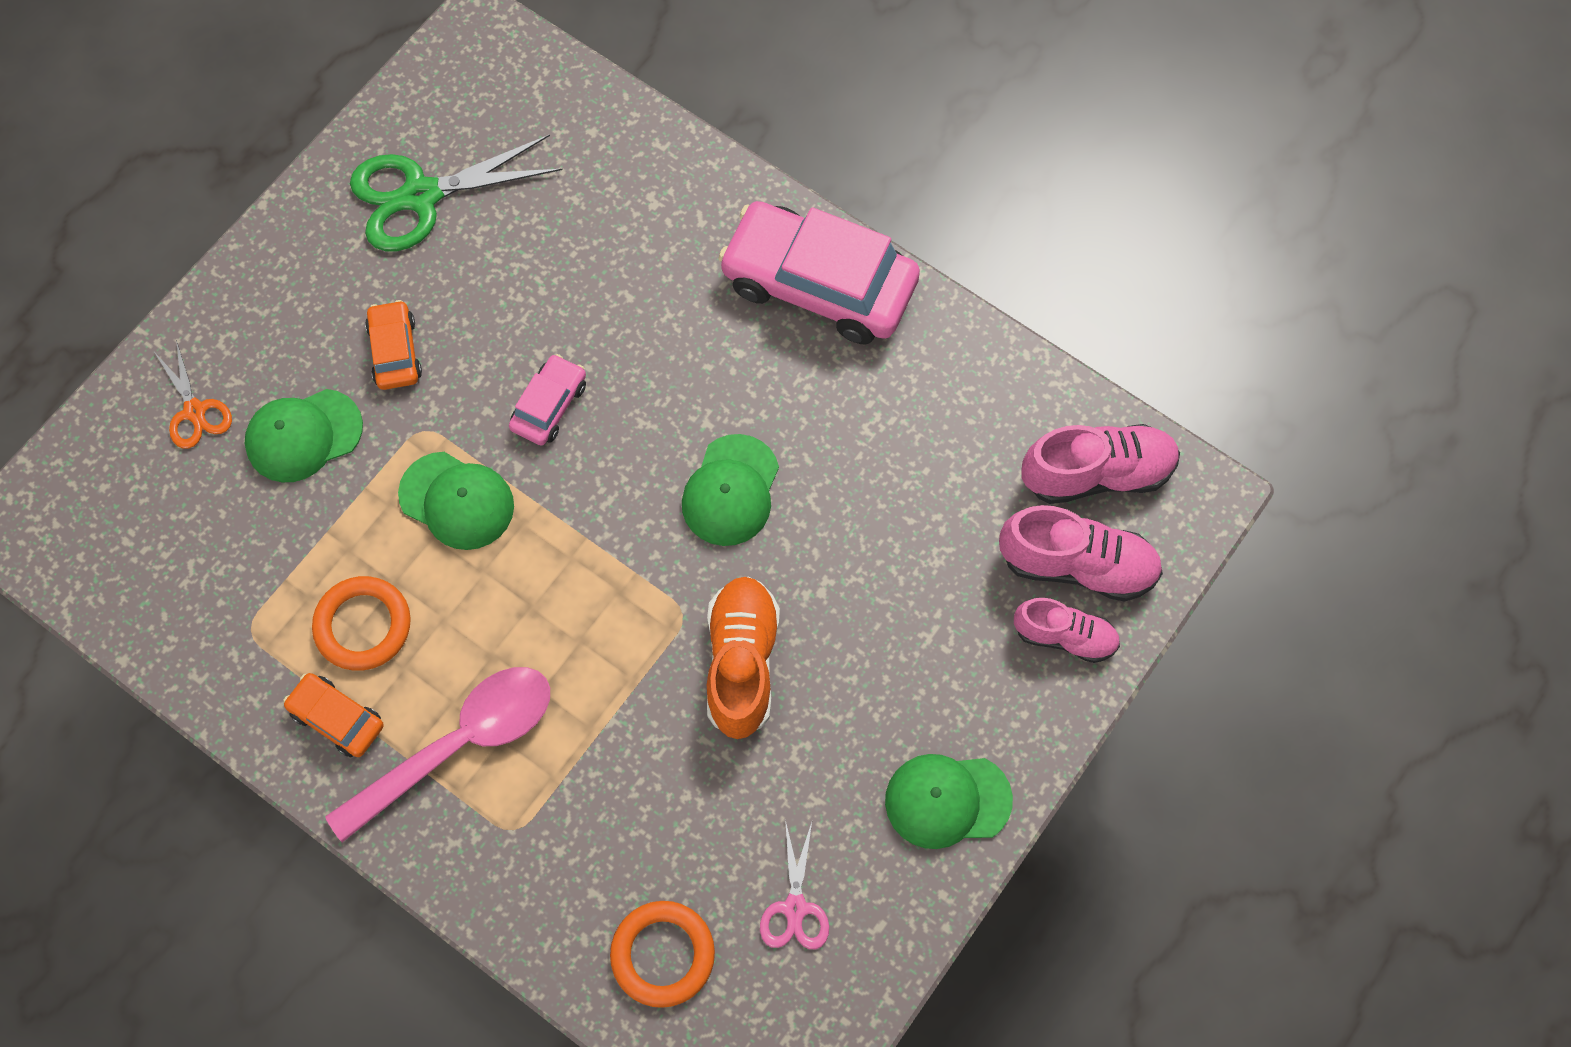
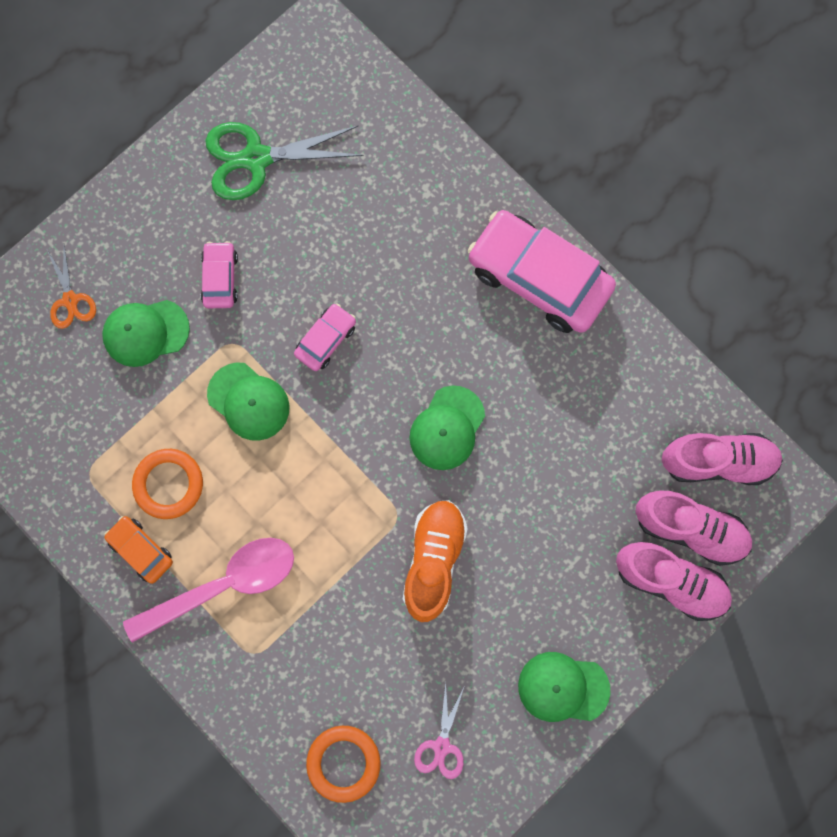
camera: 10 degrees right, 10 degrees up
(395, 351) = (220, 278): orange car -> pink car
(1065, 636) = (670, 581): pink shoe -> pink shoe, size x1.54

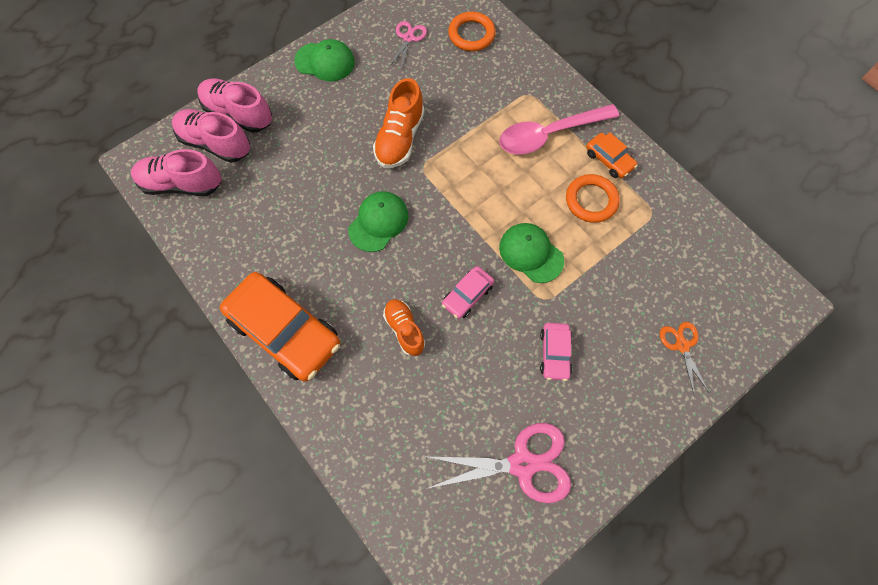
camera: 175 degrees left, 10 degrees down
(146, 332) = (616, 313): green cap -> none
(256, 158) = (522, 464): green scissors -> pink scissors
(398, 291) = (404, 329): none -> orange shoe
(538, 278) = (285, 331): pink car -> orange car

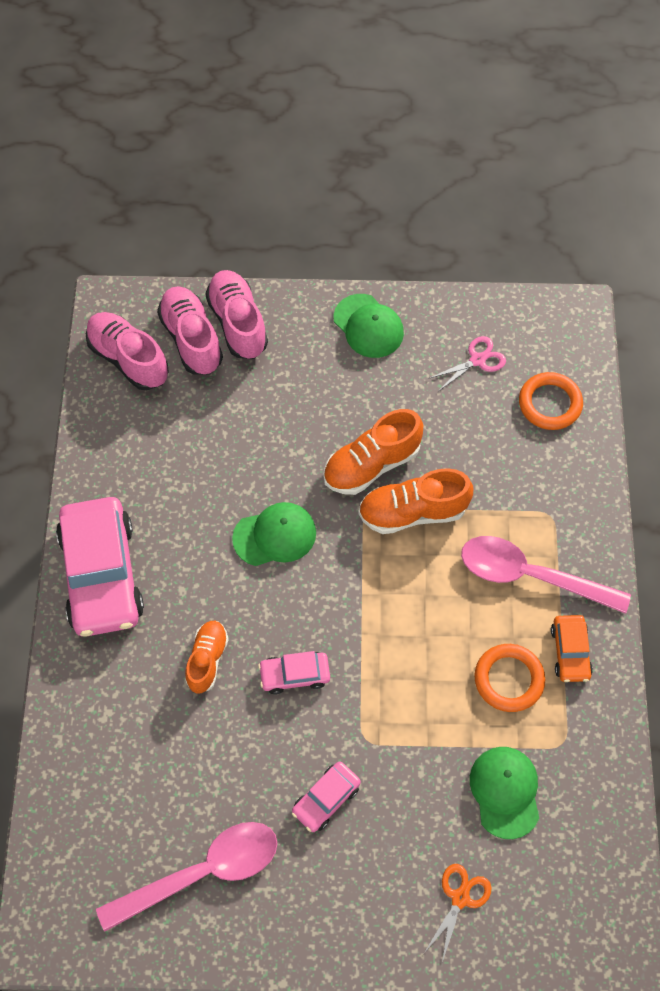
camera: 40 degrees right, 5 degrees down
(285, 331) = (102, 574): orange car -> pink car
(449, 148) = (412, 512): none -> orange shoe
(522, 464) = (202, 872): pink scissors -> pink spoon
(531, 253) = (395, 684): green cap -> green cap (505, 792)

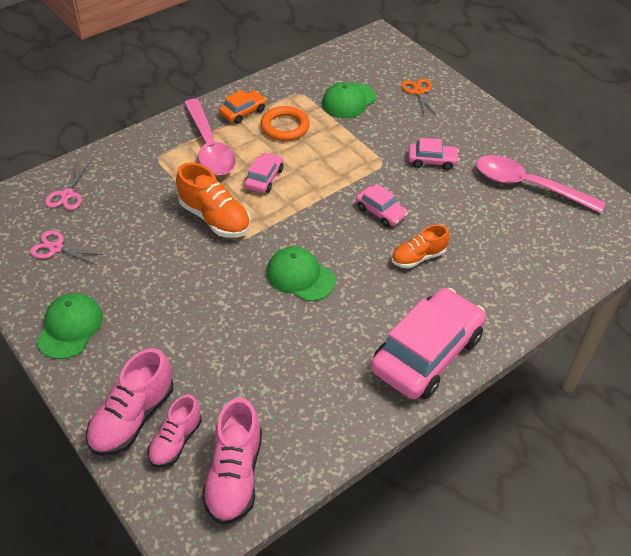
camera: 130 degrees left, 15 degrees down
(191, 339) = (176, 441): pink shoe -> pink shoe, size x0.65
(371, 464) = (197, 257): orange shoe -> none
(436, 596) = (264, 178): none -> pink car
(460, 898) = (418, 92): orange scissors -> orange scissors turned 90 degrees clockwise
(550, 403) = (67, 195): orange ring -> pink scissors

